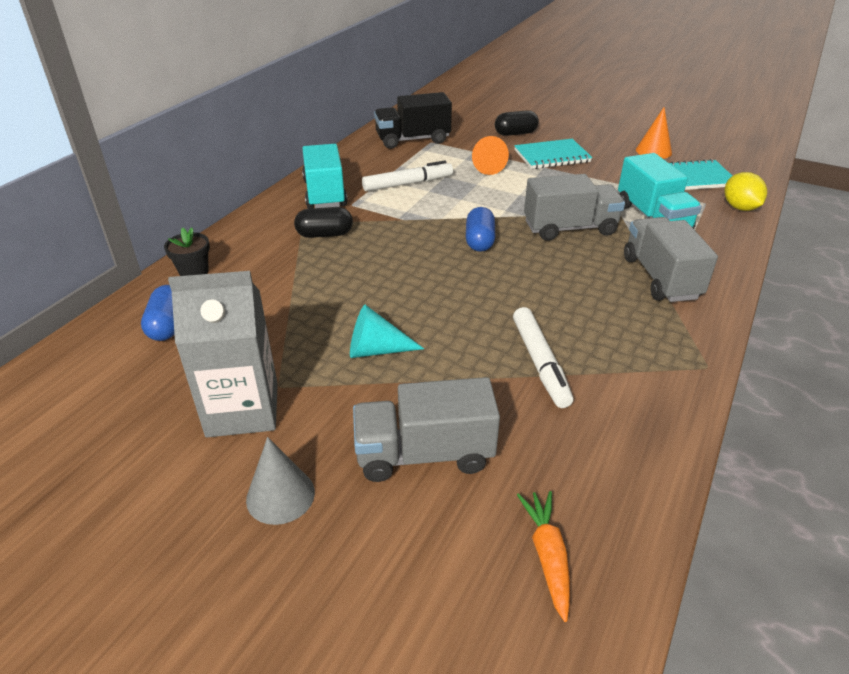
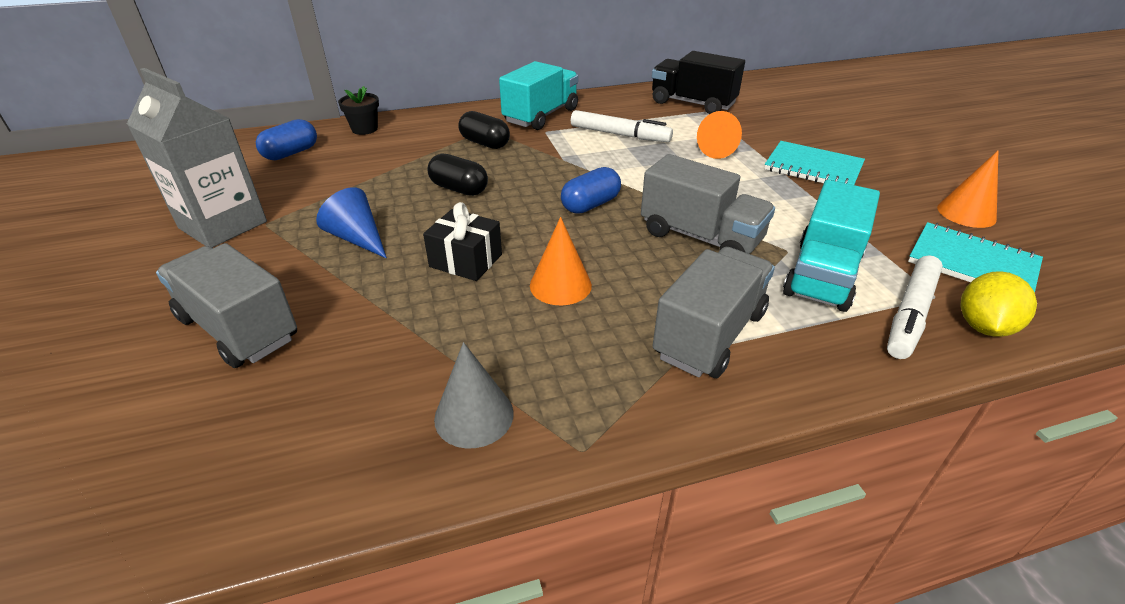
camera: 45 degrees right, 0 degrees up
(280, 495) = (135, 289): grey cone -> grey cone (474, 415)
(376, 350) = (357, 238): turquoise cone -> blue cone
(476, 318) = (466, 260): none -> black gift
(515, 133) = (811, 134): black capsule -> black capsule (459, 189)
(540, 363) = (441, 327): white marker -> white marker (910, 314)
(547, 556) = (145, 470): orange carrot -> none
(553, 298) = (560, 285): none -> orange cone

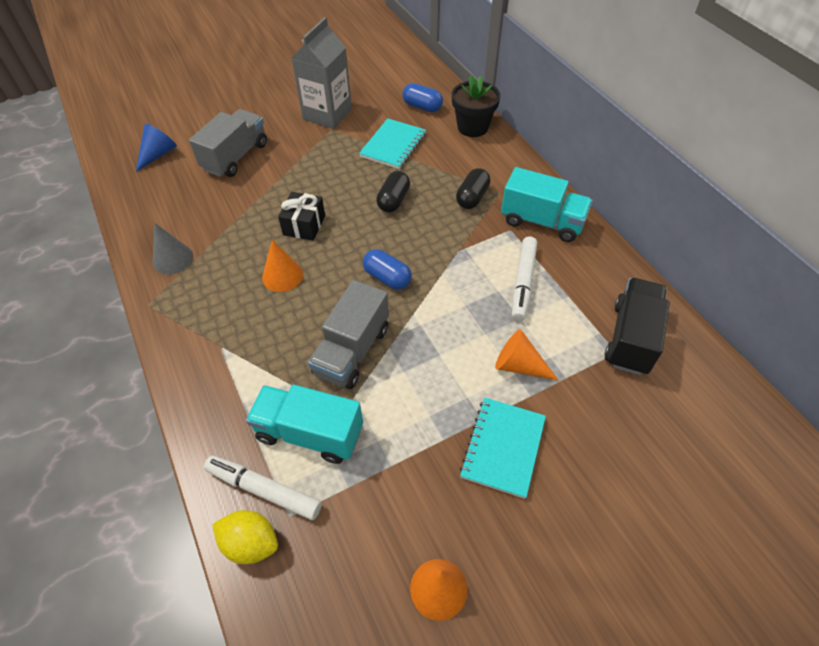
camera: 80 degrees right, 15 degrees up
(357, 238) = (322, 171): blue cone -> blue cone (158, 154)
(364, 129) = (472, 127): black flower pot -> black flower pot, size x1.55
(709, 334) = (236, 358): grey truck -> none
(972, 263) = (342, 563): turquoise notebook -> turquoise notebook (393, 145)

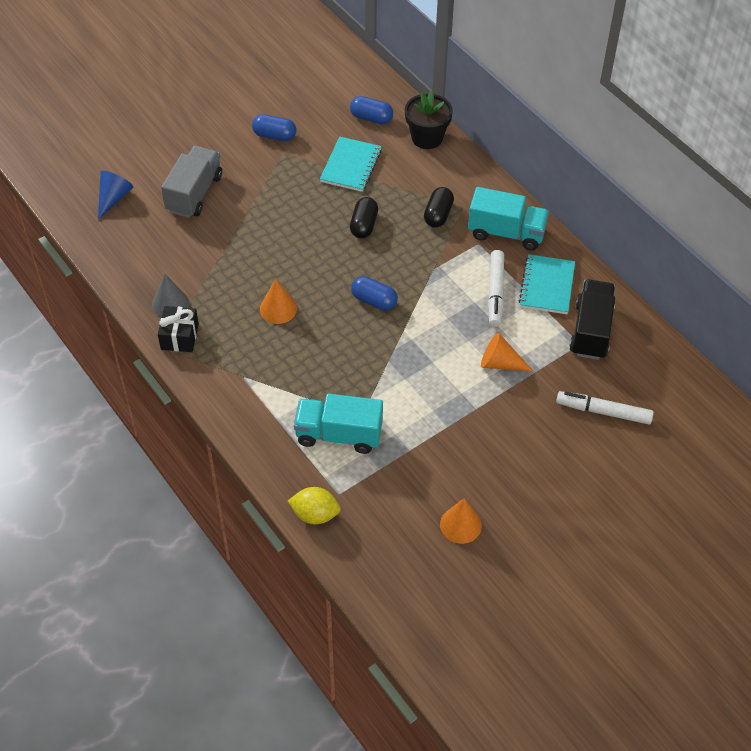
camera: 10 degrees left, 0 degrees up
(264, 490) = (314, 479): white marker -> white marker (603, 412)
(304, 225) = (284, 259): black gift -> black gift (179, 337)
(327, 114) = (274, 135): grey carton -> blue capsule
(352, 351) = (358, 367): grey truck -> none
(503, 447) = (495, 427): turquoise notebook -> turquoise notebook (547, 286)

